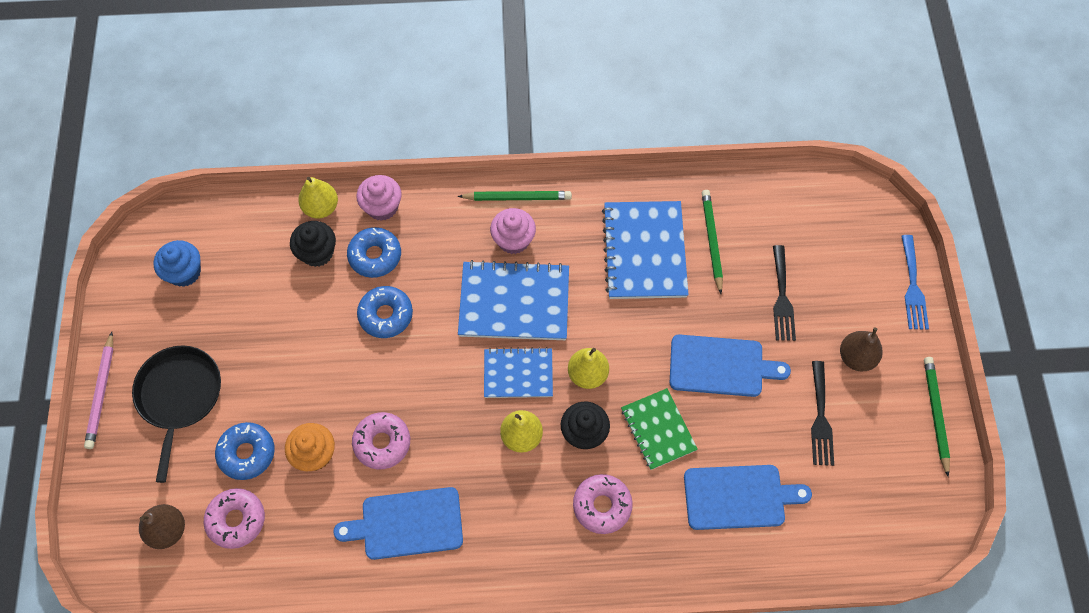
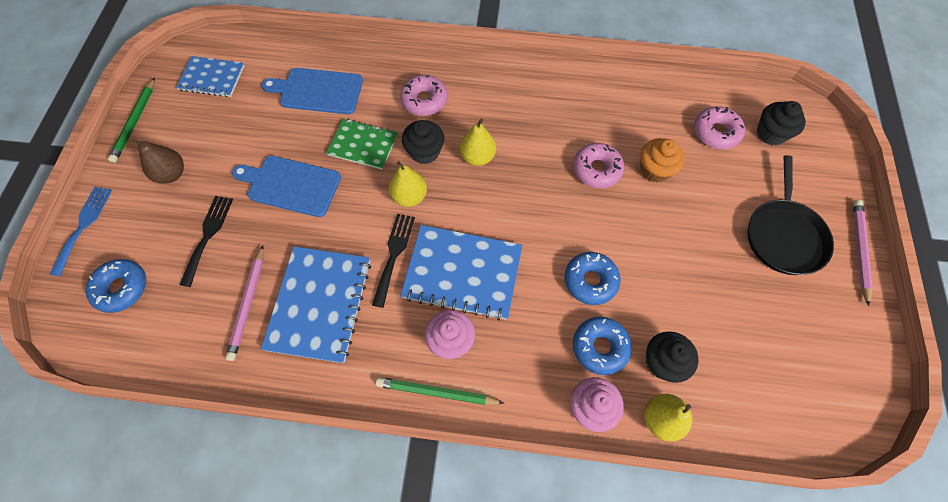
camera: 170 degrees left, 0 degrees up
(168, 530) = (771, 133): brown pear -> black cupcake
(184, 272) = (806, 363): blue cupcake -> none
(247, 453) = (713, 179): blue donut -> blue donut (122, 288)
(407, 523) = (578, 111): blue cutting board -> none
(518, 374) = (471, 207): blue notebook -> blue notebook (212, 78)
(658, 429) = (363, 145): green notebook -> green notebook turned 60 degrees counterclockwise
(711, 241) = (248, 304): green pencil -> pink pencil
(820, 418) = (227, 133): black fork -> black fork (394, 254)

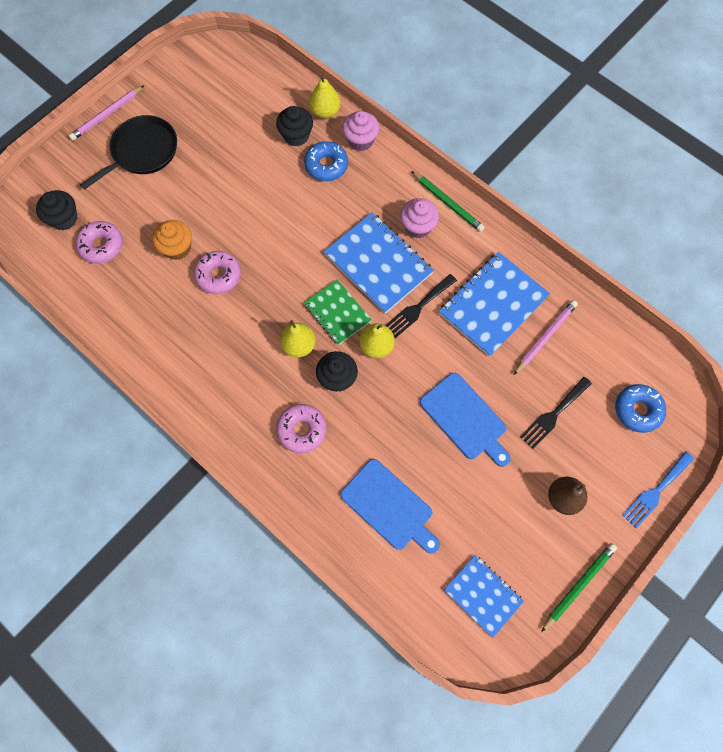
camera: 145 degrees left, 5 degrees up
(363, 145) = (384, 419): green notebook -> green notebook (337, 313)
(590, 281) = (296, 205): blue donut -> none

